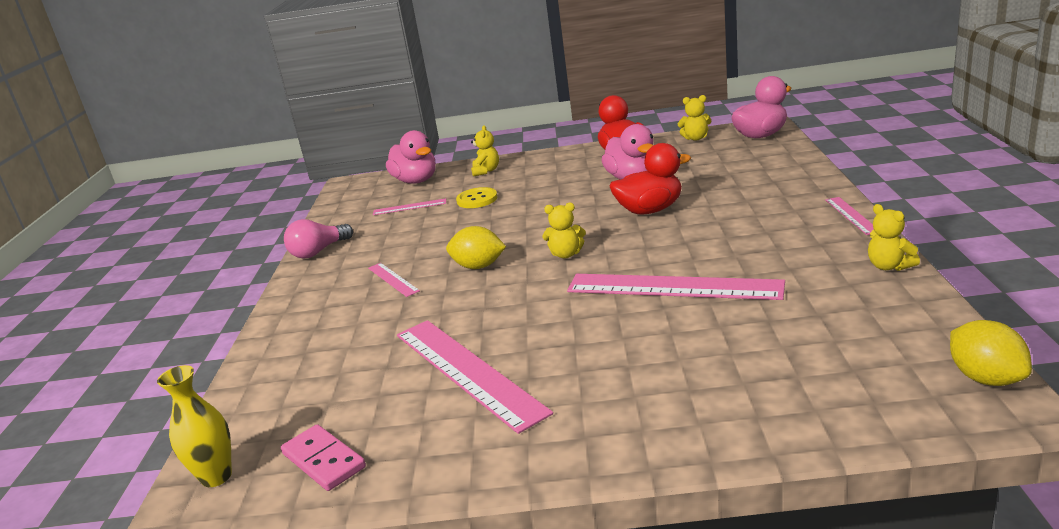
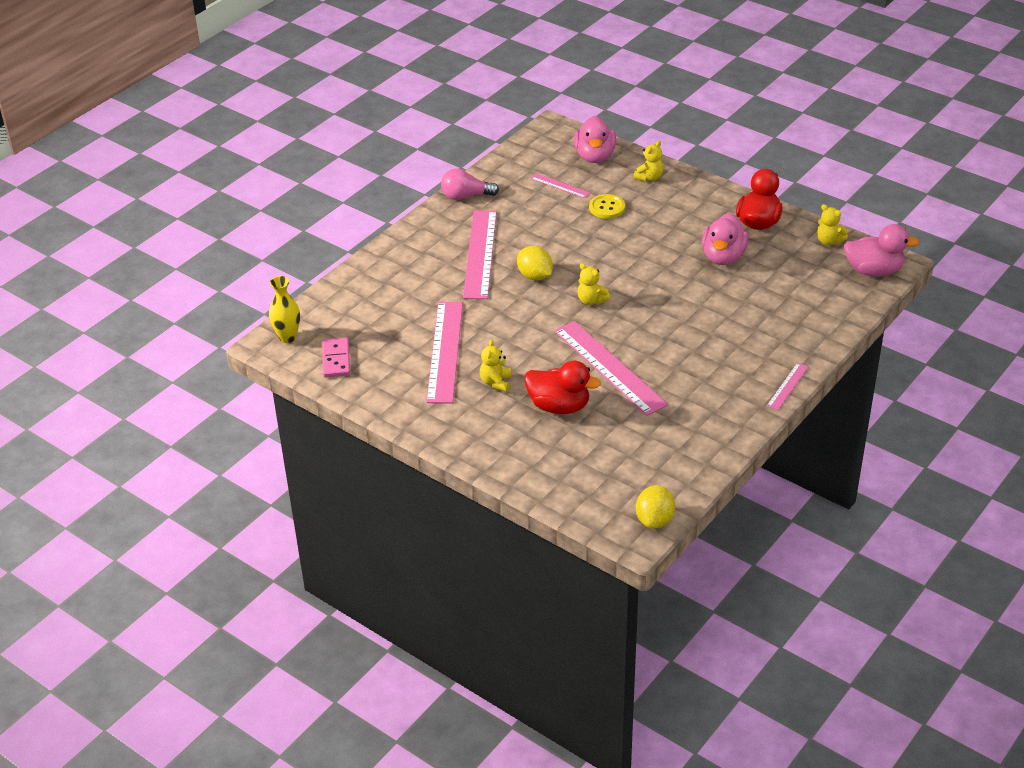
camera: 35 degrees right, 15 degrees up
(393, 279) = (480, 254): pink ruler -> pink ruler, size x2.13
(650, 210) = (688, 296): red duck -> red duck (559, 406)
(889, 266) = (735, 434): yellow teddy bear -> yellow teddy bear (496, 382)

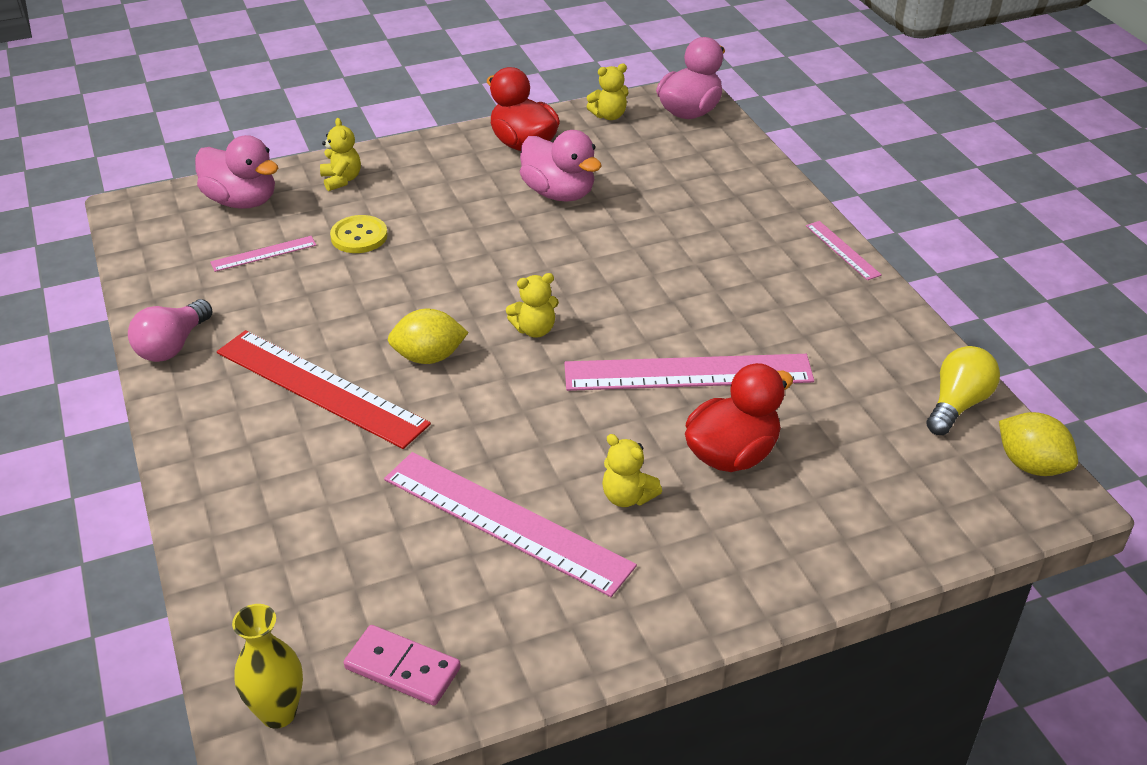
camera: 60 degrees left, 0 degrees up
(480, 254) = (320, 388): pink ruler -> red ruler
(681, 477) = (957, 404): none -> yellow light bulb

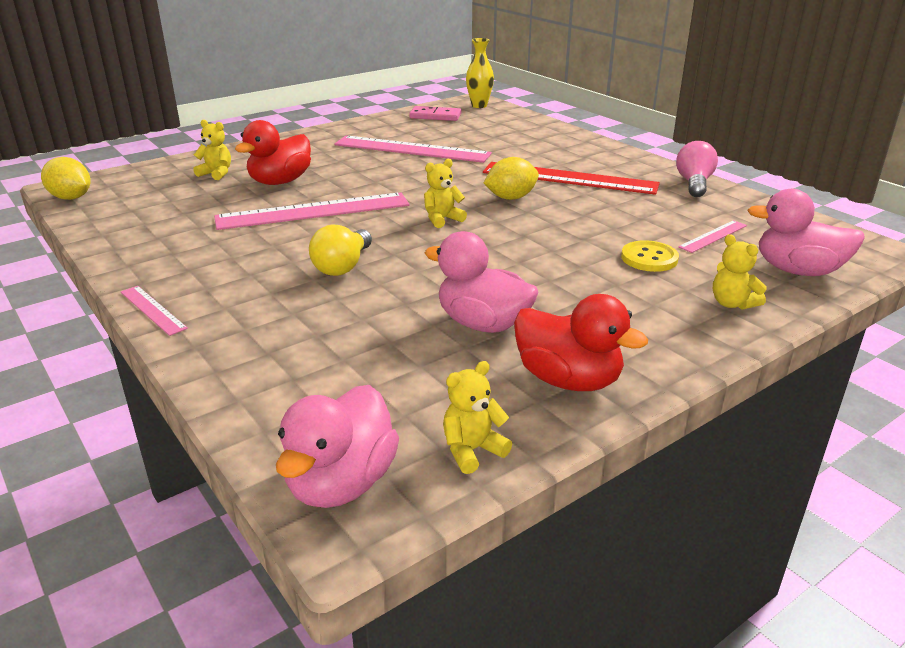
camera: 165 degrees right, 10 degrees down
(627, 497) = (345, 162): yellow teddy bear -> yellow teddy bear (216, 174)
(957, 404) = (104, 218): yellow light bulb -> yellow light bulb (343, 266)

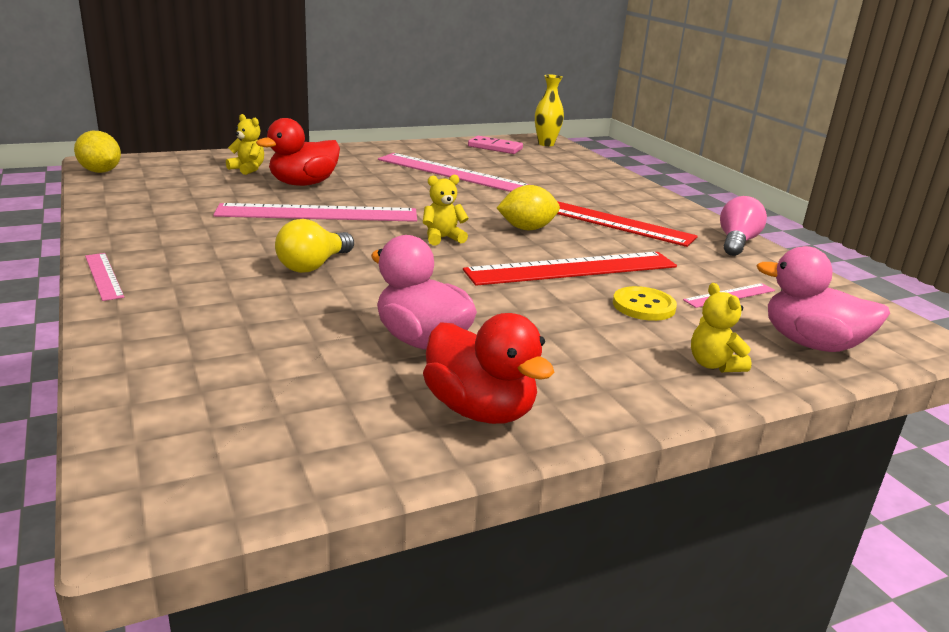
camera: 10 degrees right, 5 degrees down
(341, 483) = (171, 468): pink duck -> none
(472, 450) = (330, 461): yellow teddy bear -> none
(571, 232) = (572, 268): none -> red ruler

